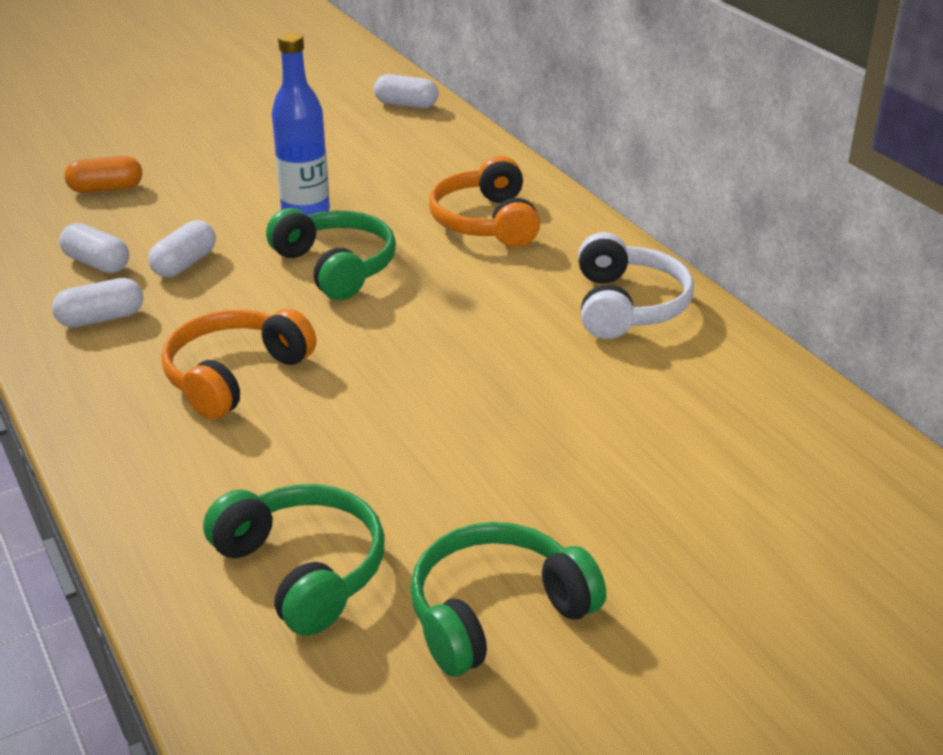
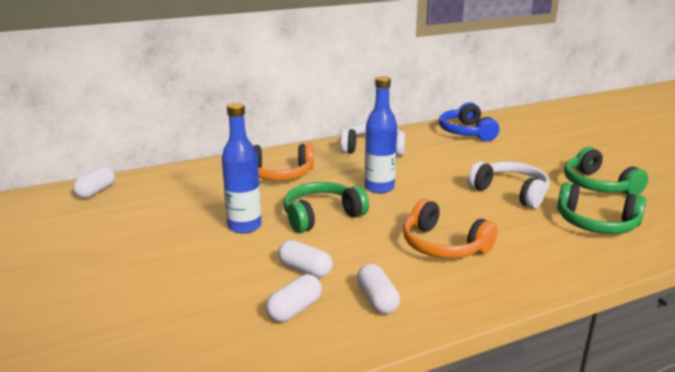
camera: 85 degrees left, 10 degrees down
(106, 189) = (160, 317): orange capsule -> none
(303, 570) = (596, 223): green headphones -> green headphones turned 120 degrees counterclockwise
(441, 468) = (510, 192): none -> white headphones
(445, 315) = (379, 188): none -> blue bottle
(784, 432) = (466, 132): none -> blue headphones

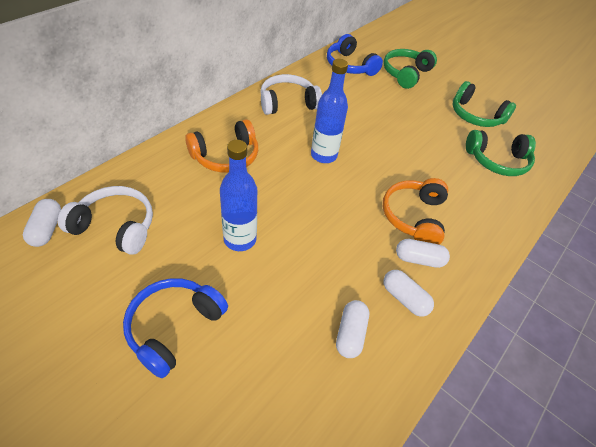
camera: 30 degrees left, 25 degrees up
(138, 265) = (174, 327): none -> blue headphones
(305, 269) = (328, 281): white capsule -> white capsule (419, 259)
(321, 216) = (299, 206): green headphones -> green headphones (405, 74)
(443, 245) = (413, 217): orange headphones -> orange headphones turned 90 degrees clockwise
(510, 192) = (424, 138): white headphones -> white headphones (116, 226)

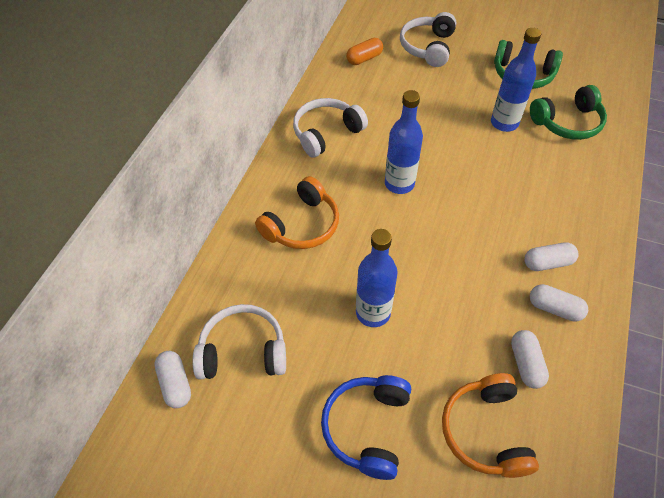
camera: 15 degrees left, 5 degrees up
(349, 66) = (364, 58): blue headphones -> orange capsule
(405, 74) = (427, 47): green headphones -> white headphones
(413, 217) = (520, 219): orange headphones -> orange headphones (485, 431)
(440, 143) = (504, 123): none -> blue bottle

